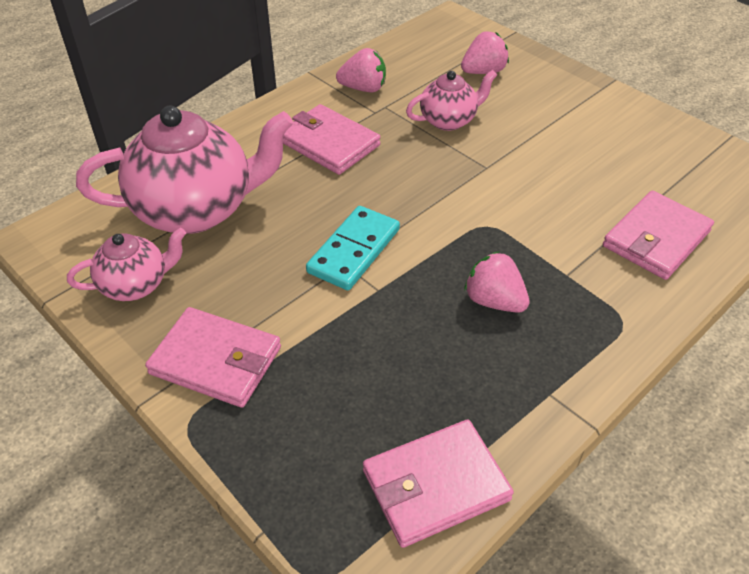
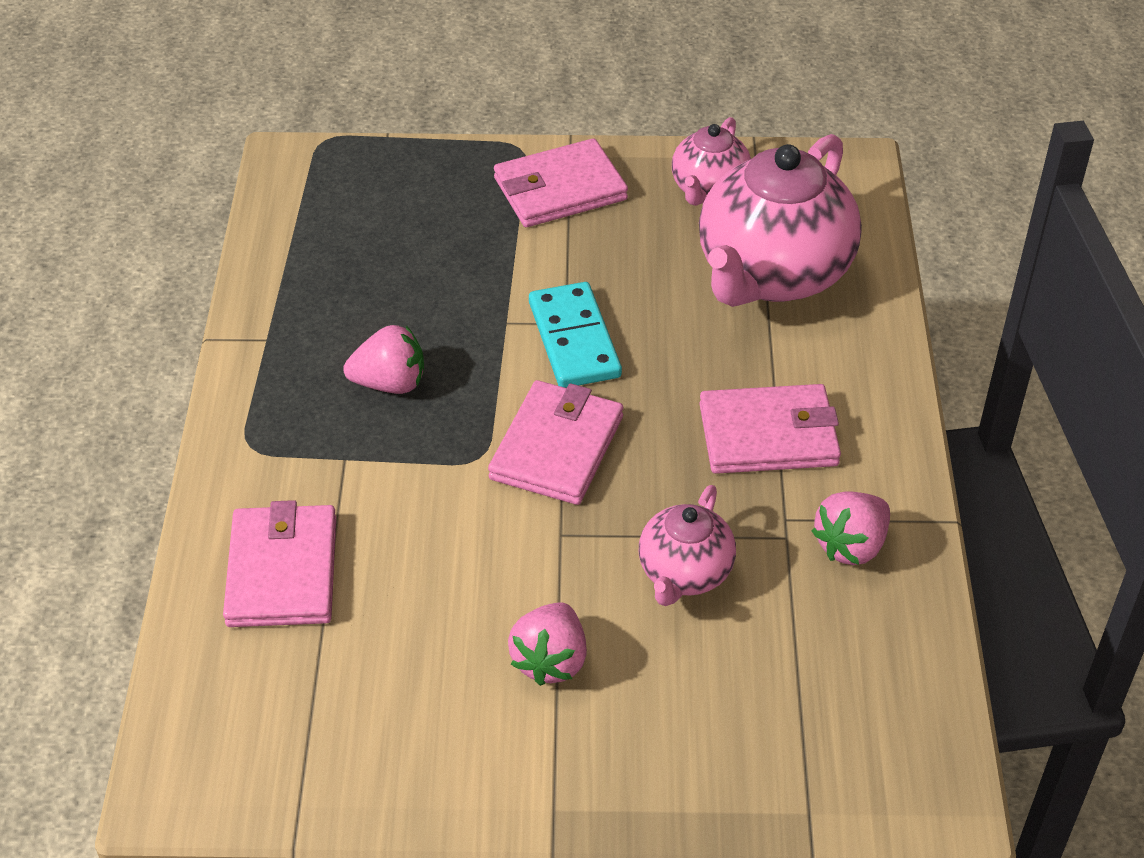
camera: 135 degrees right, 0 degrees up
(435, 485) = (298, 226): pink wallet -> pink wallet (557, 447)
(483, 72) = (748, 705): pink strawberry -> pink strawberry (550, 660)

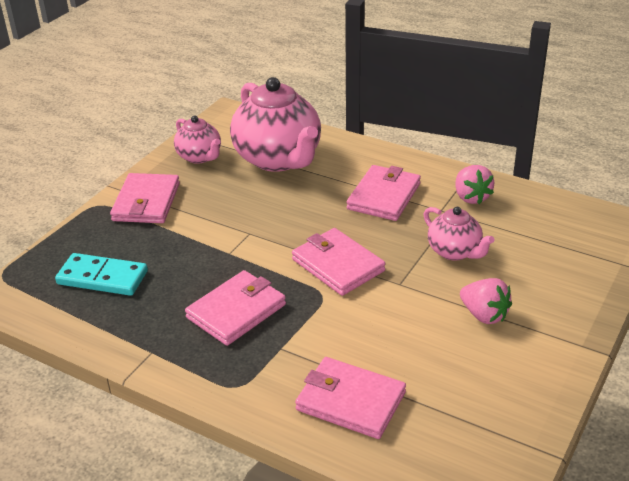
camera: 60 degrees left, 10 degrees down
(390, 383) = (236, 311): pink strawberry -> pink wallet
(574, 339) = (265, 234): turquoise domino -> turquoise domino (102, 277)

